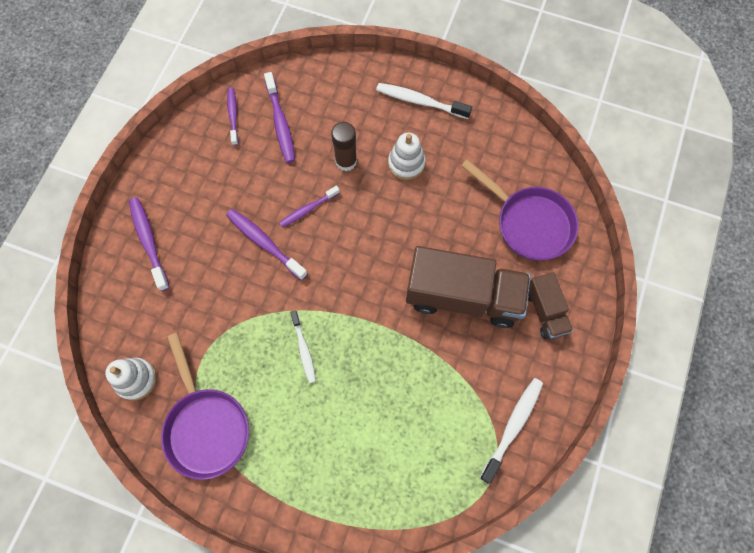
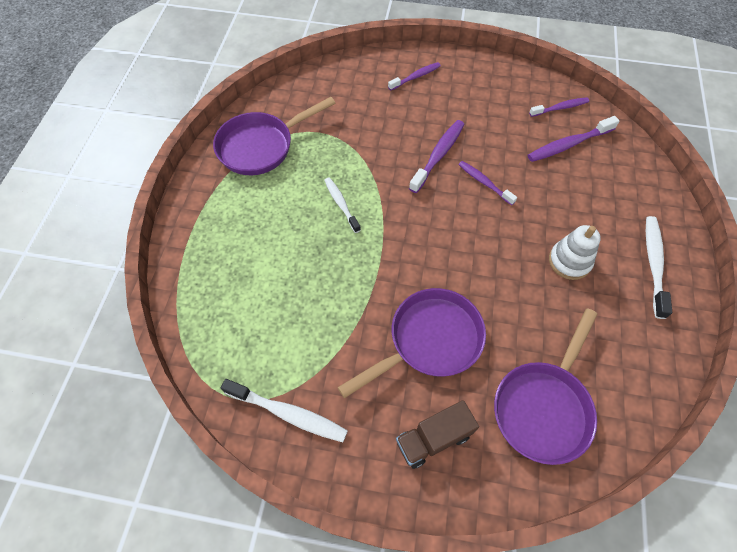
camera: 80 degrees right, 10 degrees down
(136, 379) = (294, 94): white stacking toy -> none
(149, 241) = (416, 77): purple toothbrush -> purple toothbrush, size x0.66
(304, 349) = (341, 204): white toothbrush -> white toothbrush turned 90 degrees clockwise
(346, 161) = (549, 205): brown glue stick -> none
(463, 296) = (429, 341): brown truck -> purple pan

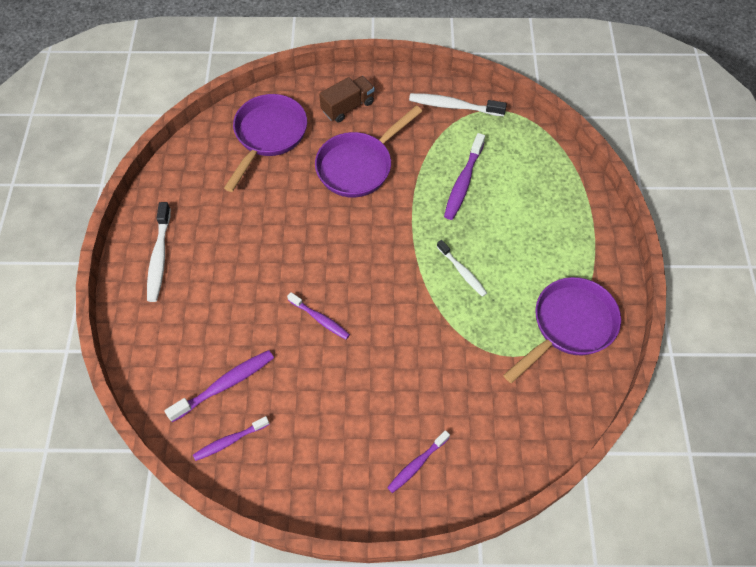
camera: 170 degrees right, 0 degrees up
(438, 155) = (372, 346): purple toothbrush -> purple toothbrush (463, 182)
(569, 261) = (238, 248): white stacking toy -> none

